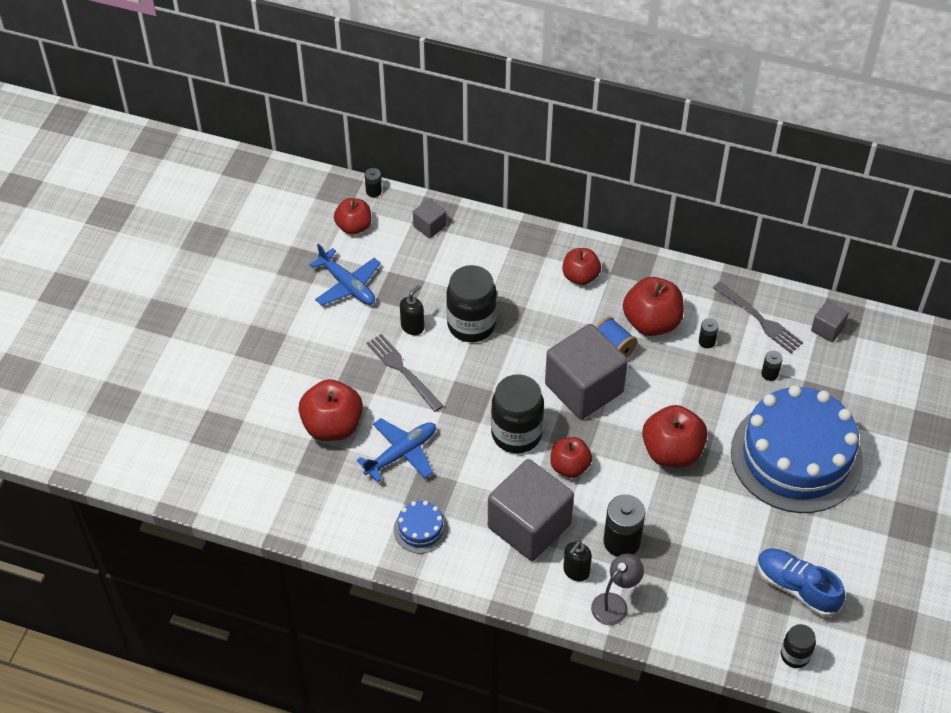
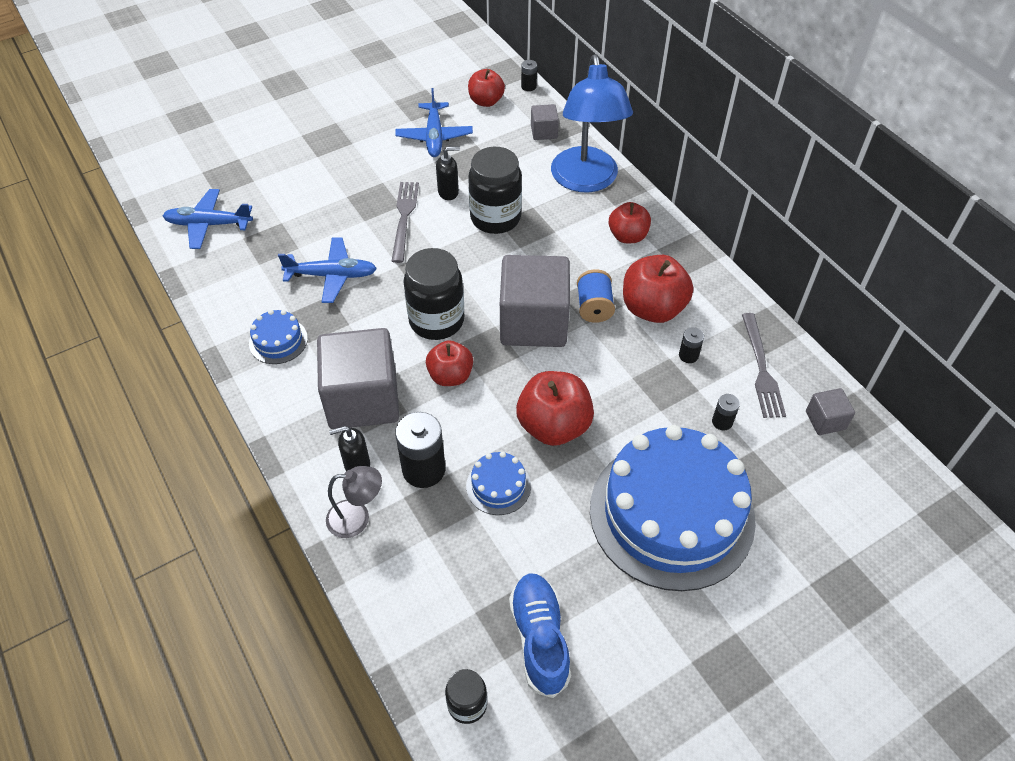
camera: 40 degrees right, 0 degrees up
(253, 480) = (208, 224): none -> blue plane
(332, 426) = (307, 223): red apple -> none
(505, 249) = (586, 181): none -> blue lamp
(679, 517) = (498, 486): none -> blue cake

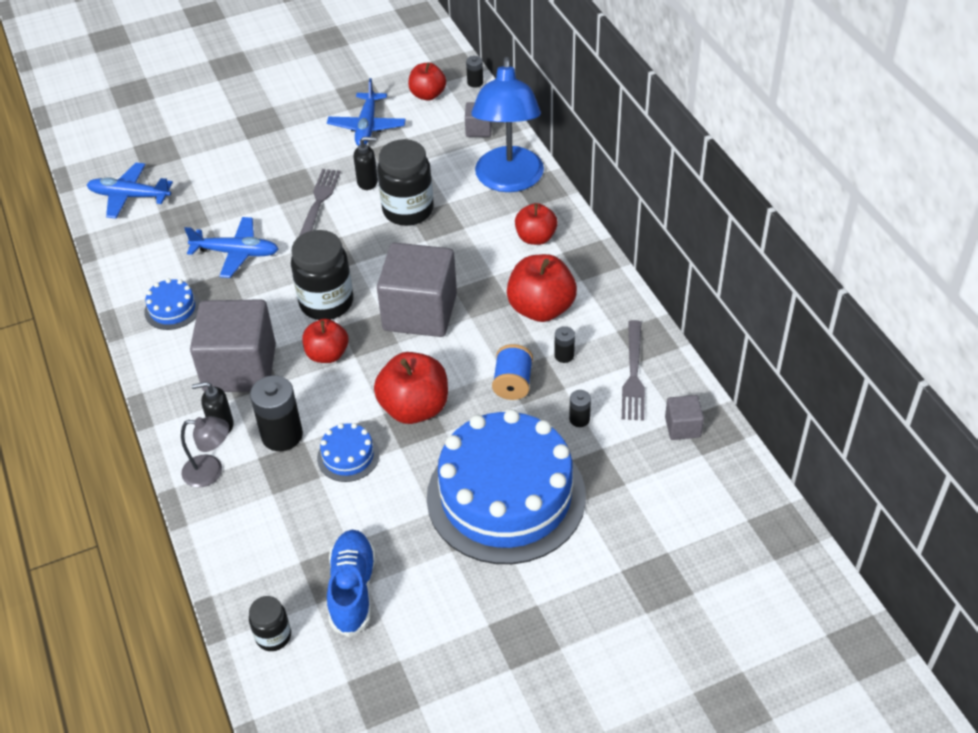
camera: 10 degrees right, 5 degrees down
(594, 307) = (483, 303): blue spool -> blue spool (513, 384)

